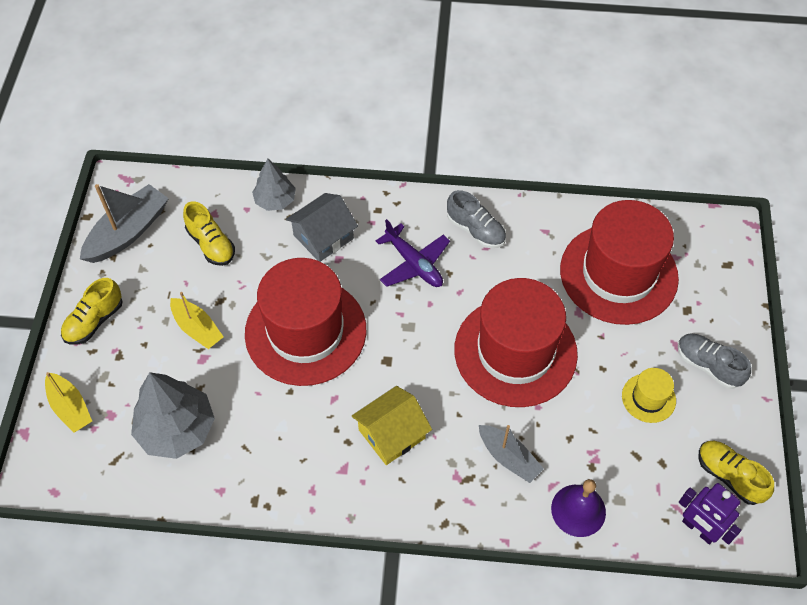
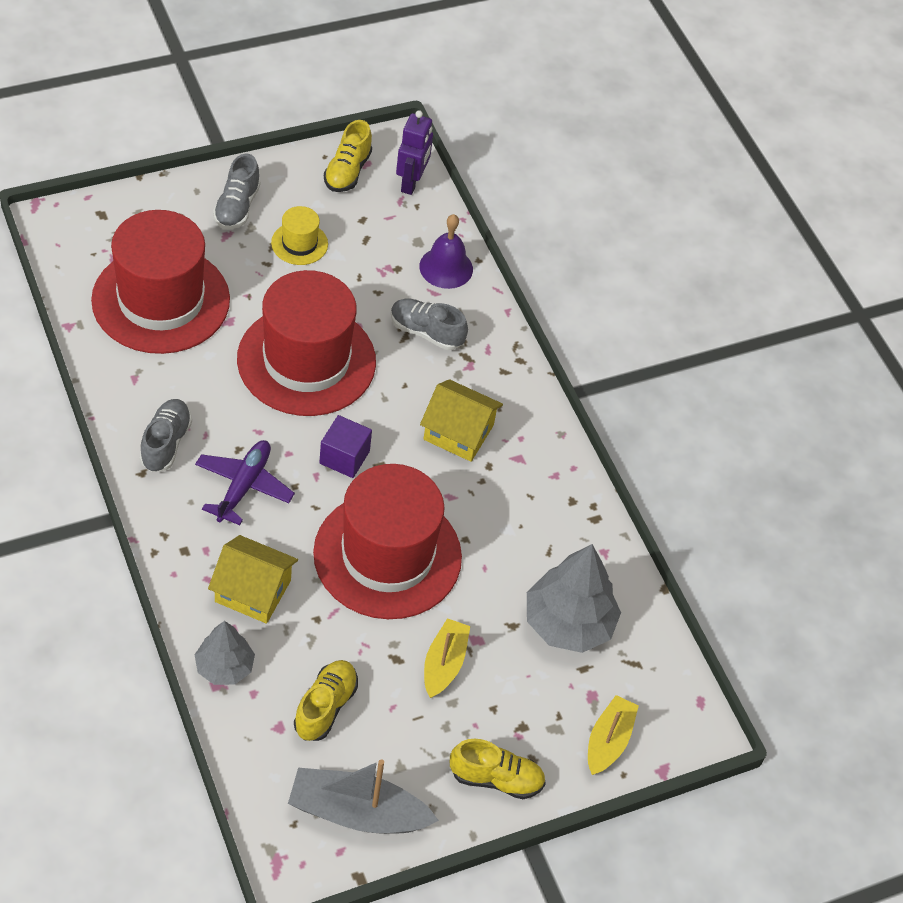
camera: 125 degrees left, 5 degrees down
(323, 237) = (253, 591): grey house -> yellow house
(407, 339) = (344, 457): none -> purple cube
(508, 457) = (426, 332): grey boat -> grey shoe

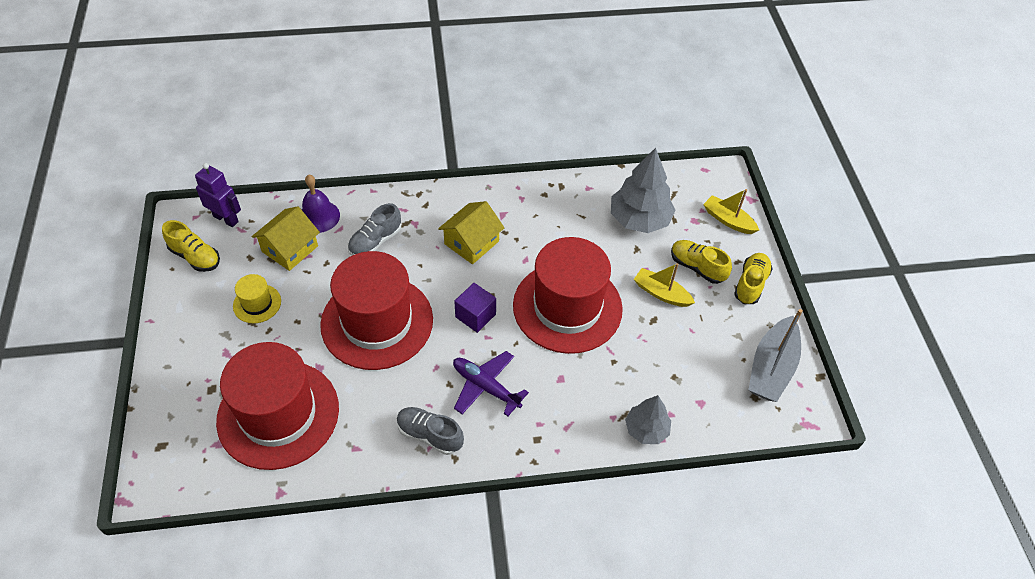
camera: 70 degrees left, 0 degrees up
(237, 207) = (199, 340): grey shoe -> none
(253, 591) = (583, 398): yellow house -> yellow house (290, 249)
(325, 707) = (687, 370): yellow shoe -> yellow shoe (697, 267)

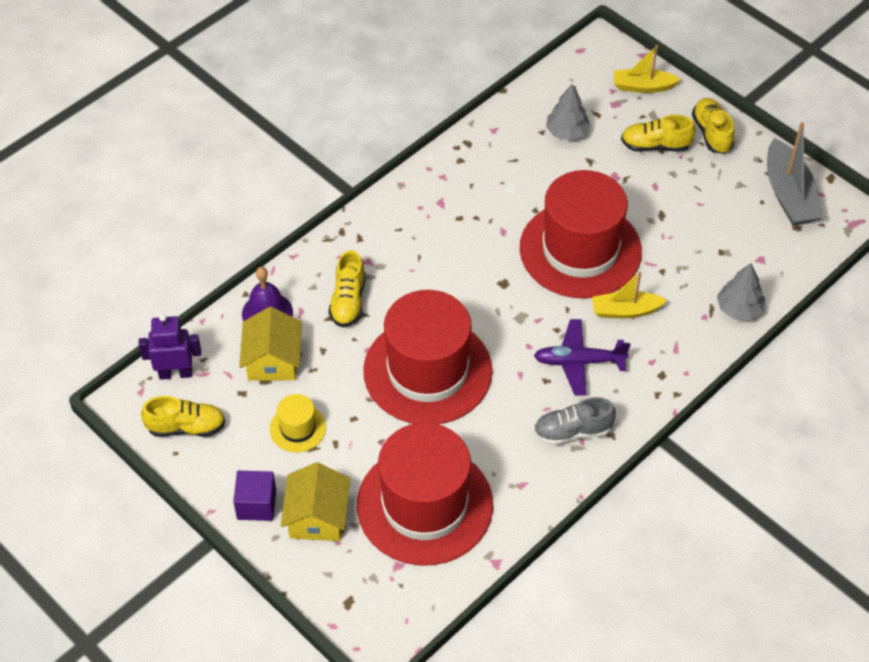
camera: 35 degrees left, 0 degrees up
(375, 241) = (348, 301): grey shoe -> yellow shoe
(471, 242) = (439, 246): yellow house -> yellow house (317, 516)
(475, 315) = (509, 308): purple cube -> purple cube (256, 504)
(639, 219) = (567, 132): grey tree -> grey tree, size x0.60
(661, 293) = (647, 187): yellow boat -> yellow boat (625, 311)

